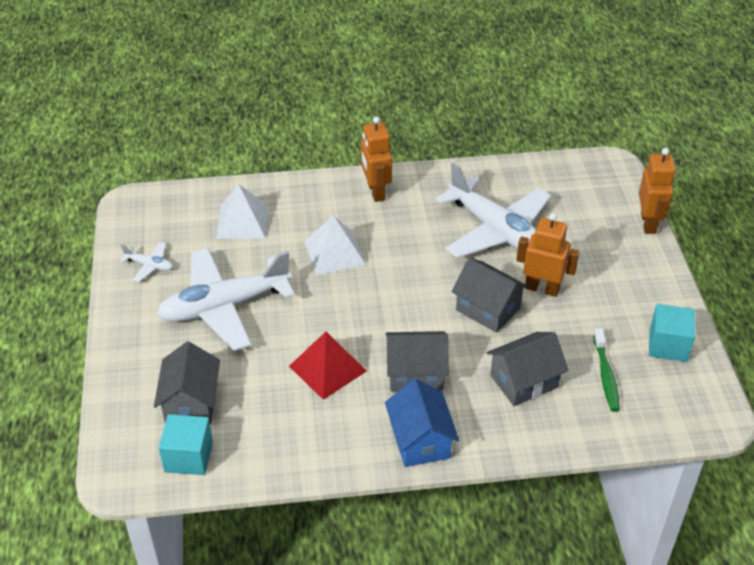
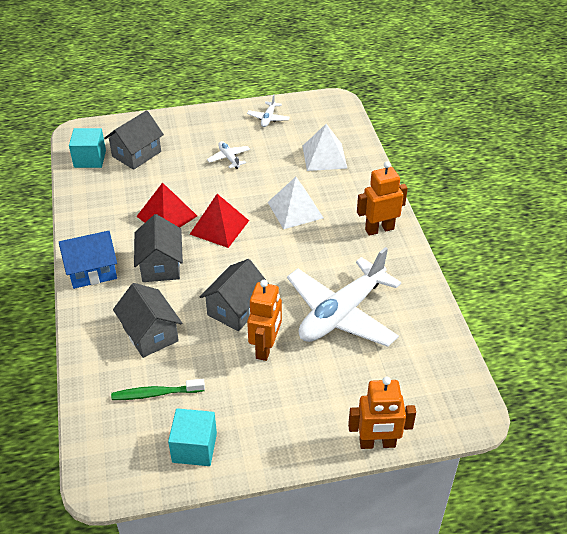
camera: 85 degrees right, 0 degrees up
(191, 402) = (136, 154): grey house -> grey house turned 45 degrees counterclockwise
(224, 306) = (229, 158): white plane -> white plane, size x0.42
(355, 319) = (219, 227): none -> red pyramid

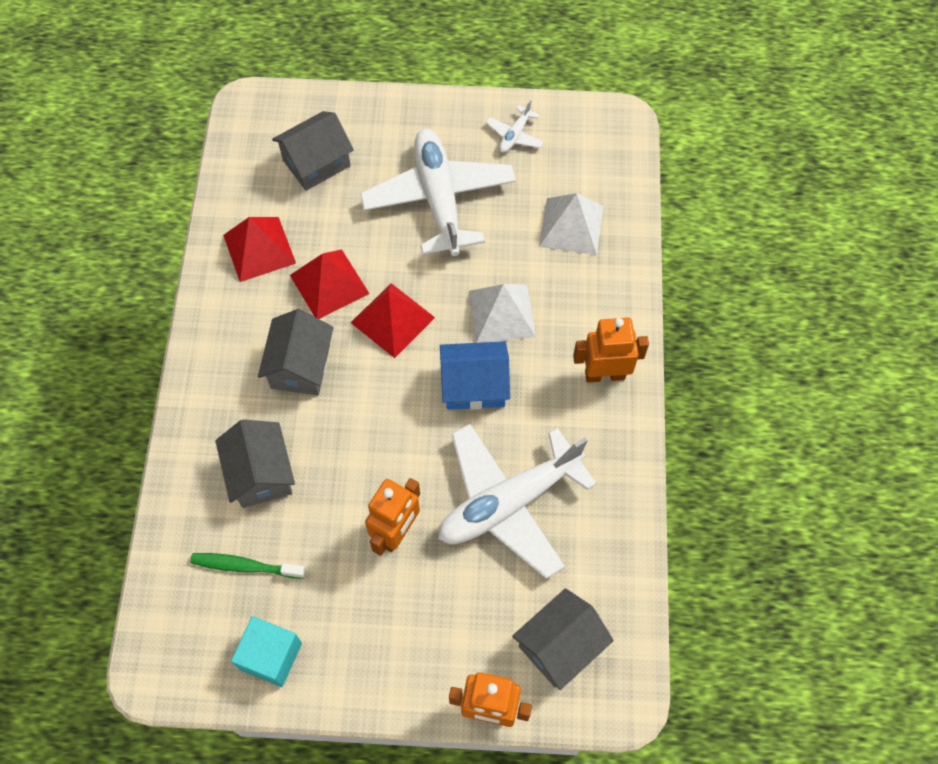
camera: 15 degrees right, 20 degrees up
(90, 159) = (253, 158): turquoise cube -> none
(92, 271) = (213, 354): blue house -> blue house (474, 386)
(109, 206) = (259, 249): none -> red pyramid
(229, 158) = (439, 199): white plane -> white plane, size x2.41
(236, 309) = (376, 461): grey house -> grey house (560, 645)

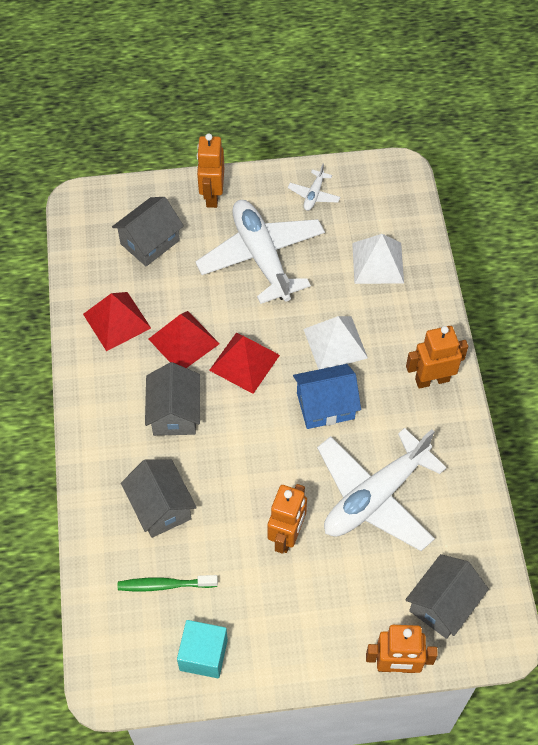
camera: 10 degrees left, 5 degrees down
(398, 119) = (212, 195): none -> orange robot

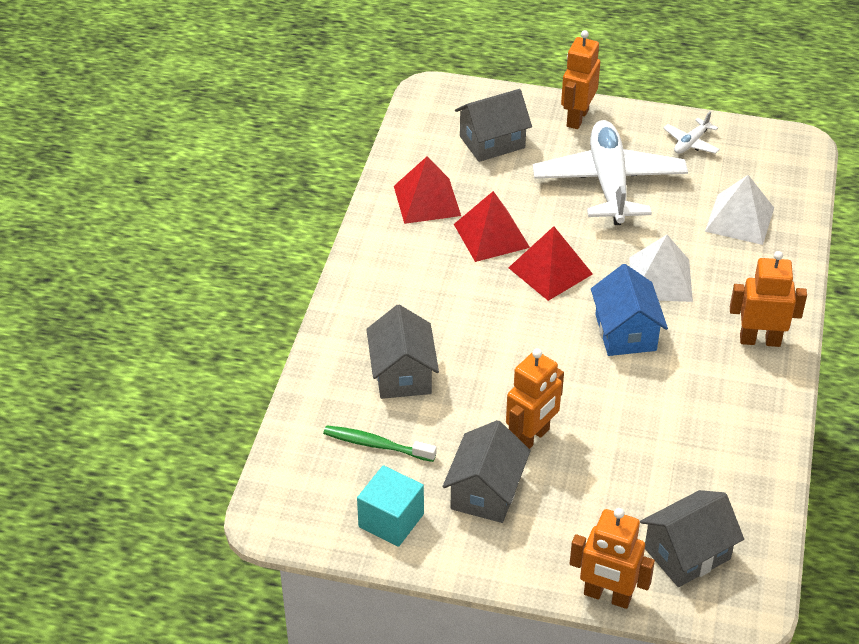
camera: 20 degrees right, 15 degrees down
(174, 413) = (454, 295): grey house -> grey house (486, 492)
(325, 406) = (625, 332): blue house -> blue house turned 75 degrees clockwise
(375, 496) = (649, 430): white plane -> none

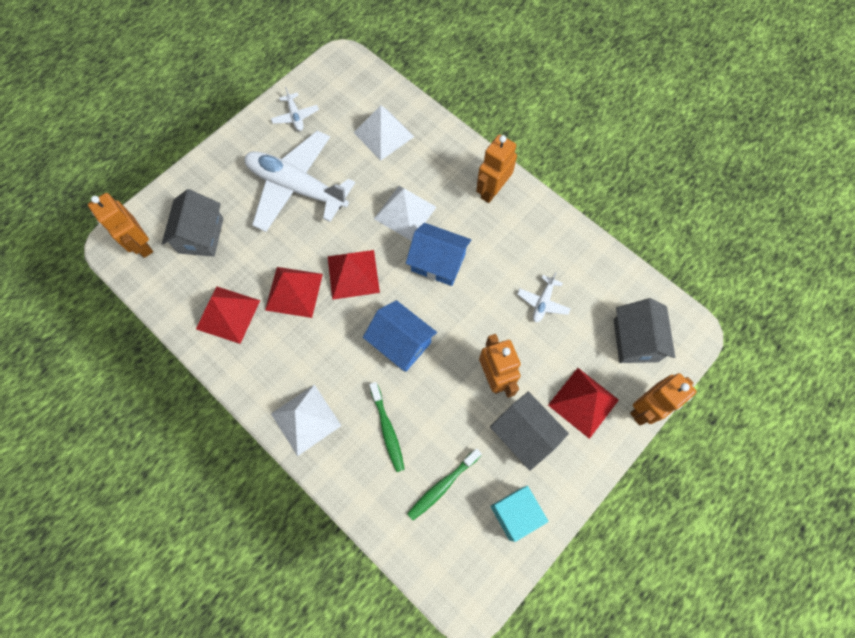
camera: 60 degrees left, 25 degrees up
(365, 307) = (306, 419): none -> white pyramid
(402, 374) = (387, 430): grey house -> green toothbrush
(506, 343) = (401, 343): none -> blue house
(566, 532) = (583, 402): none -> red pyramid
(577, 118) = (219, 167): orange robot -> orange robot (141, 245)
(659, 445) = (543, 302): none -> white plane

